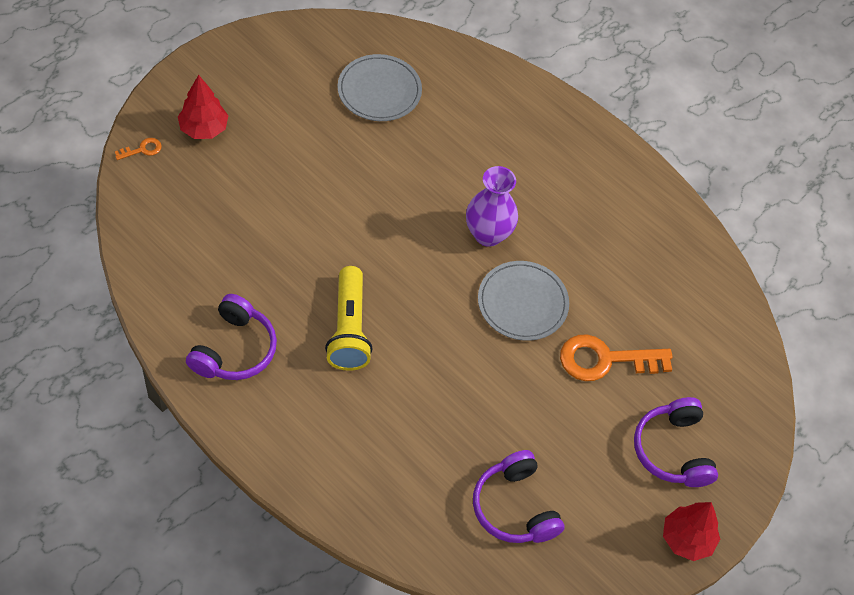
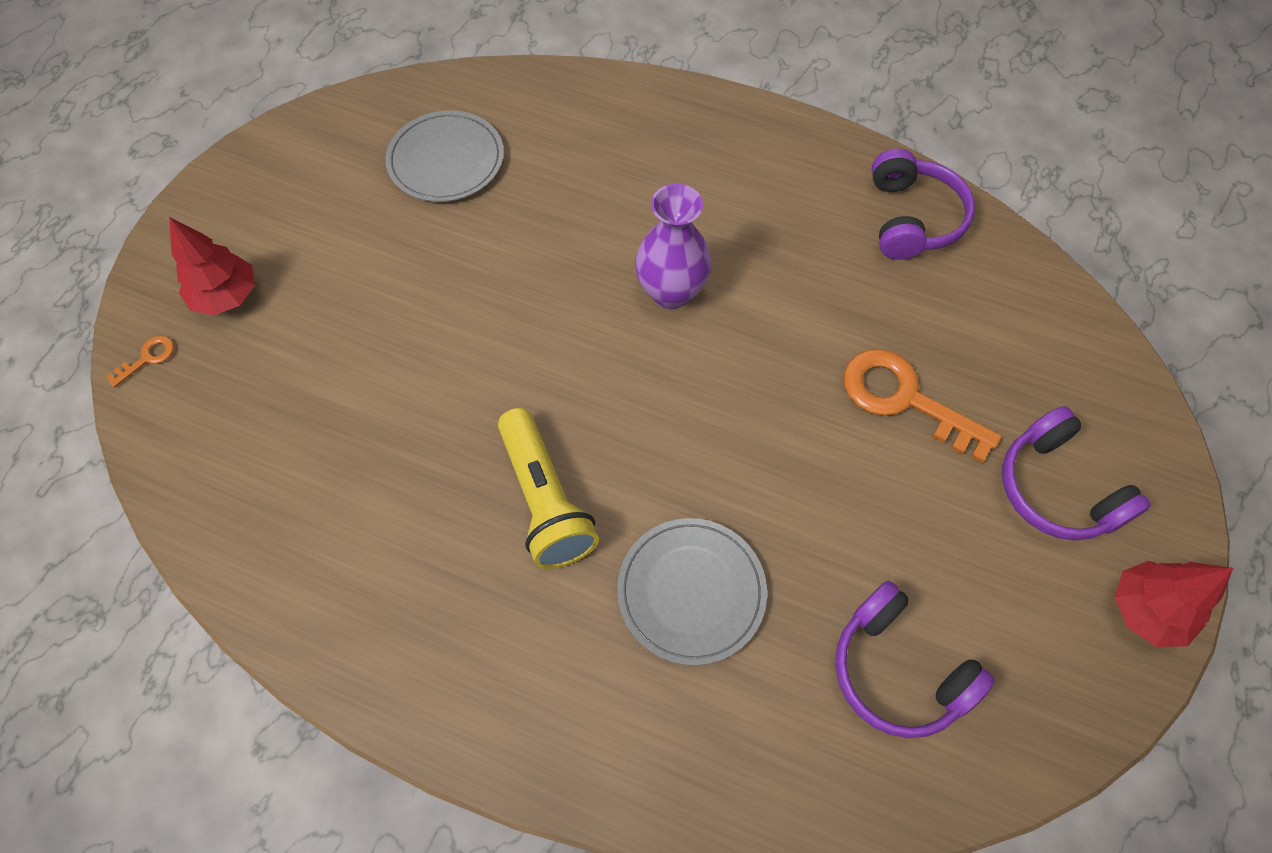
camera: 15 degrees left, 5 degrees up
(234, 349) = (392, 602): purple headphones -> purple headphones (912, 218)
(522, 303) = (760, 365): grey plate -> grey plate (691, 591)
(605, 360) = (904, 399): orange key -> orange key turned 60 degrees clockwise

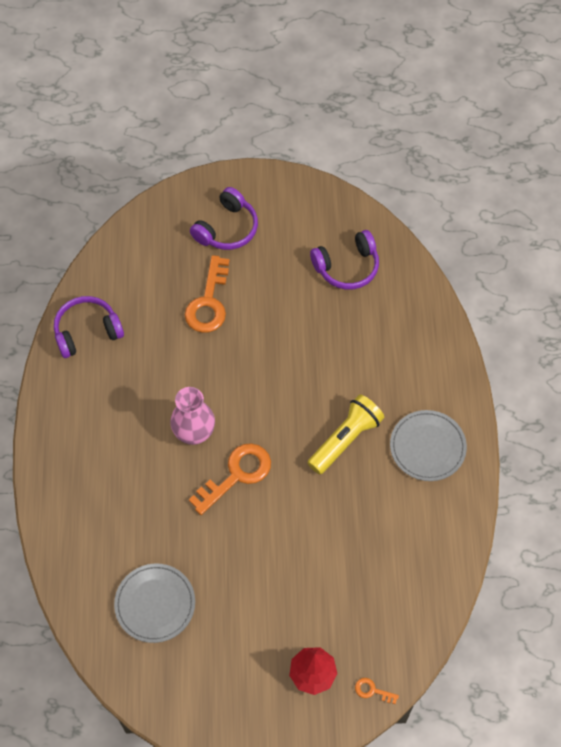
camera: 115 degrees left, 0 degrees up
(573, 320) = (236, 475): none -> orange key
(671, 292) = (194, 433): purple vase -> pink vase
(691, 591) = (356, 358): grey plate -> grey plate (427, 447)
(897, 670) = (347, 267): purple headphones -> purple headphones turned 45 degrees clockwise
(1146, 610) = (270, 184): red tree -> none

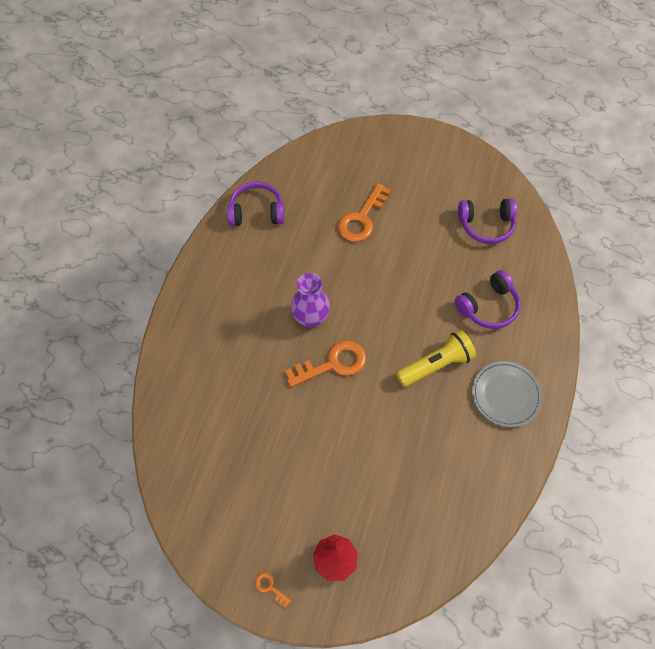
camera: 20 degrees right, 0 degrees up
(155, 604) = (224, 448): grey plate -> none
(194, 433) = (311, 318): pink vase -> purple vase
(227, 228) = (397, 167): purple headphones -> purple headphones (488, 307)
(372, 691) = (383, 596): orange key -> orange key (270, 587)

